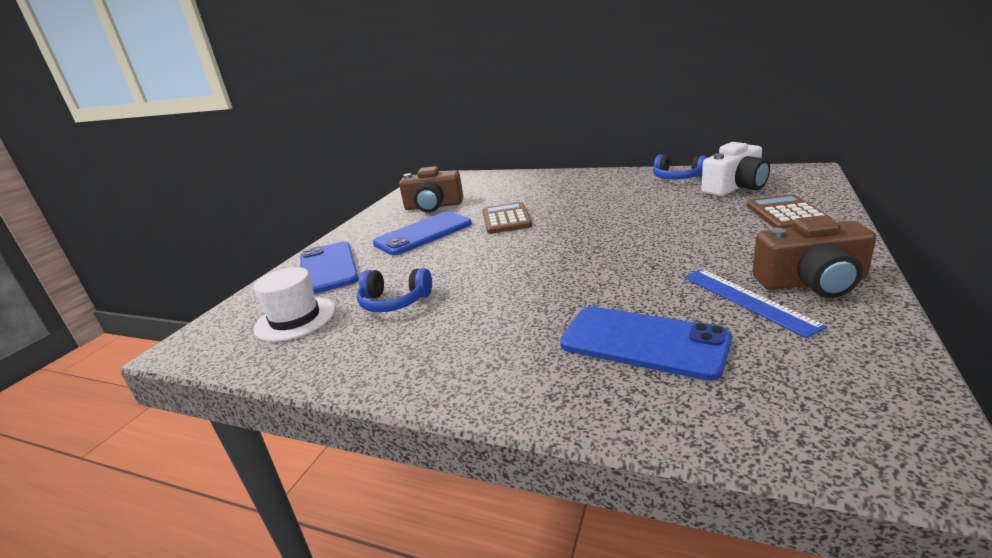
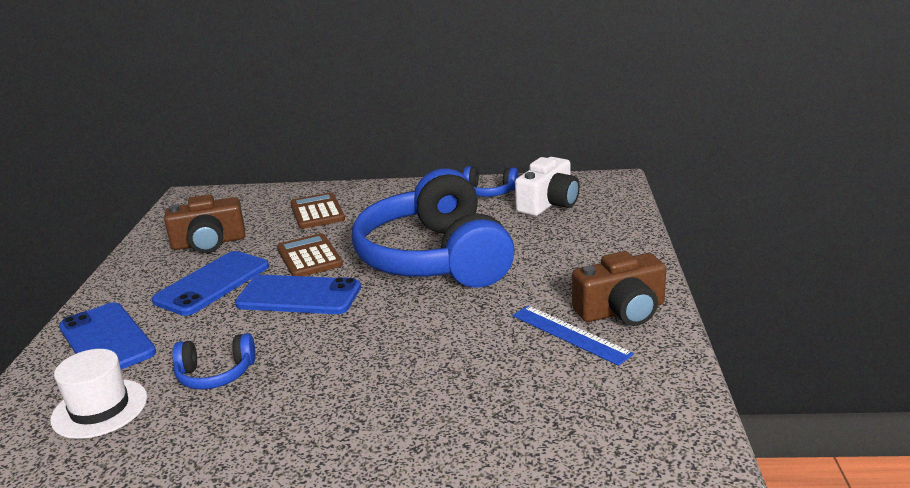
camera: 20 degrees left, 0 degrees up
(615, 225) = (435, 258): none -> blue headphones
(643, 342) = (486, 387): blue phone -> blue phone (298, 296)
(786, 214) = (597, 236): brown calculator -> brown calculator (317, 212)

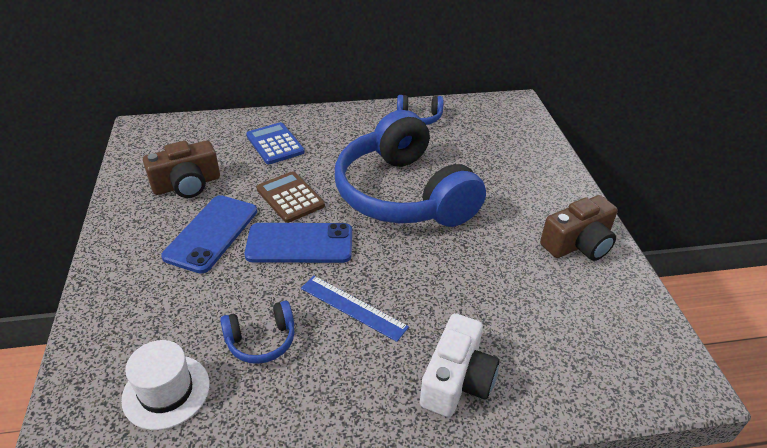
camera: 15 degrees left, 15 degrees up
(107, 340) = (136, 308): blue phone -> none
(317, 212) = (275, 144): brown calculator -> blue calculator
(549, 203) = (474, 129): white camera -> white camera (457, 380)
(570, 334) = (548, 272): blue ruler -> blue ruler (353, 307)

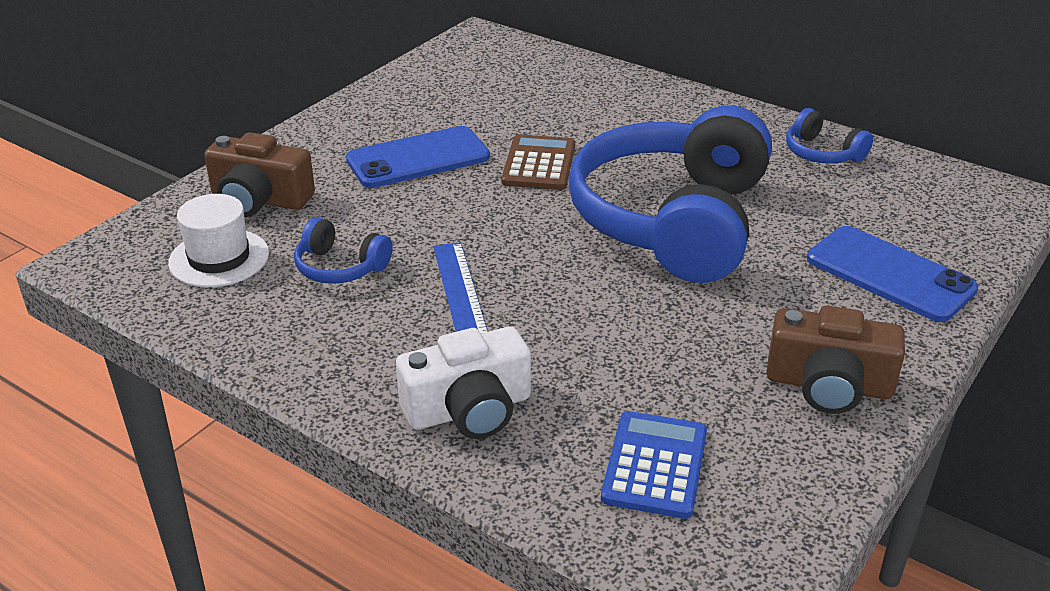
camera: 45 degrees right, 5 degrees down
(187, 184) = (453, 105): brown camera -> brown camera (259, 200)
(275, 144) = (596, 107): blue calculator -> blue calculator (655, 465)
(299, 243) = (488, 209): blue phone -> blue phone (890, 274)

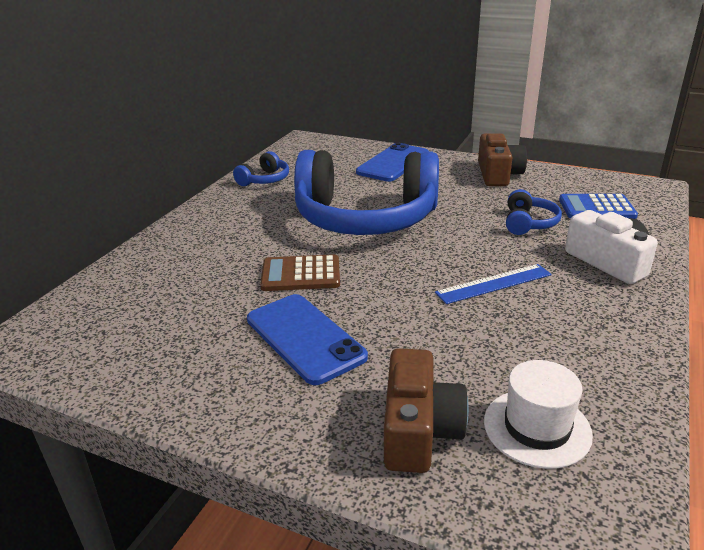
camera: 100 degrees left, 5 degrees down
(340, 267) = (502, 345): blue headphones -> blue headphones (528, 223)

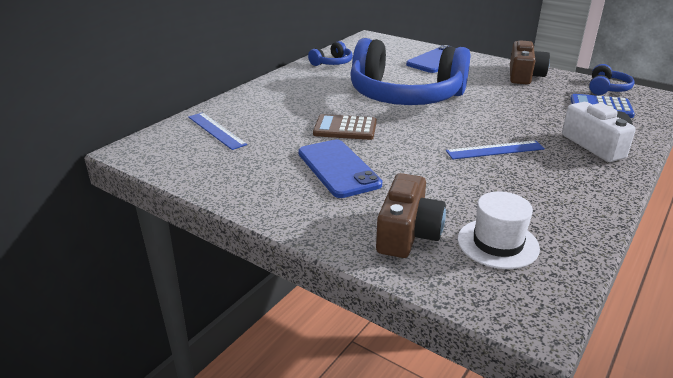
camera: 10 degrees right, 0 degrees up
(128, 299) = (216, 130): none -> blue ruler
(528, 223) = (538, 112): blue headphones -> blue headphones (607, 89)

